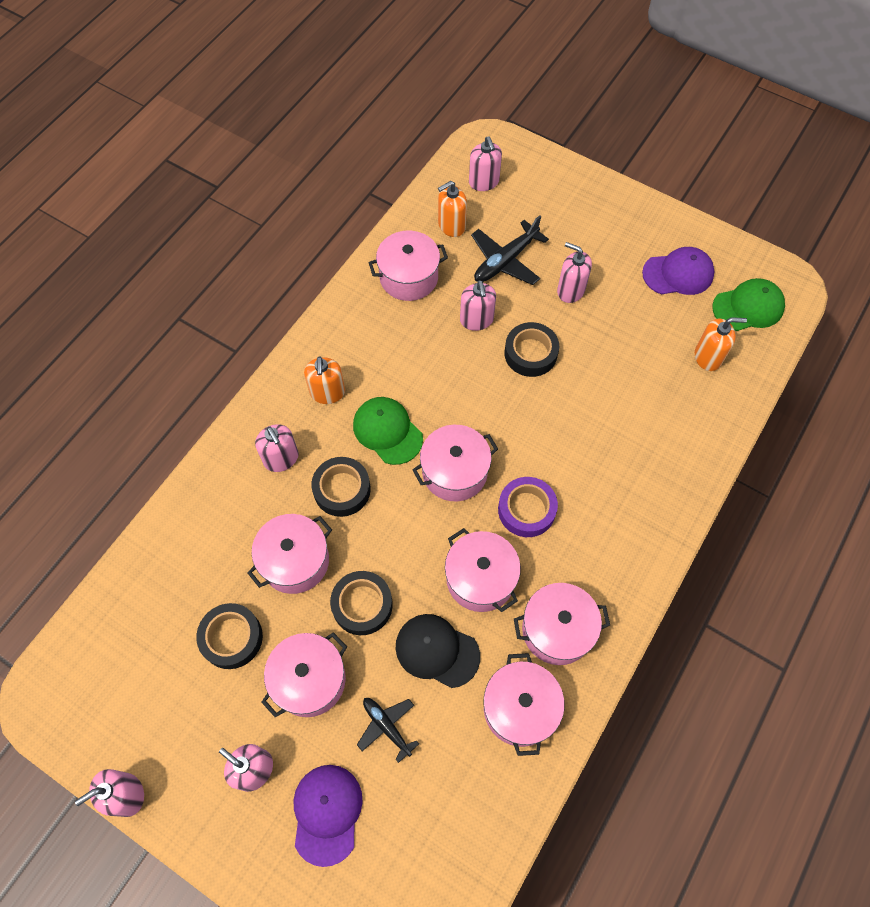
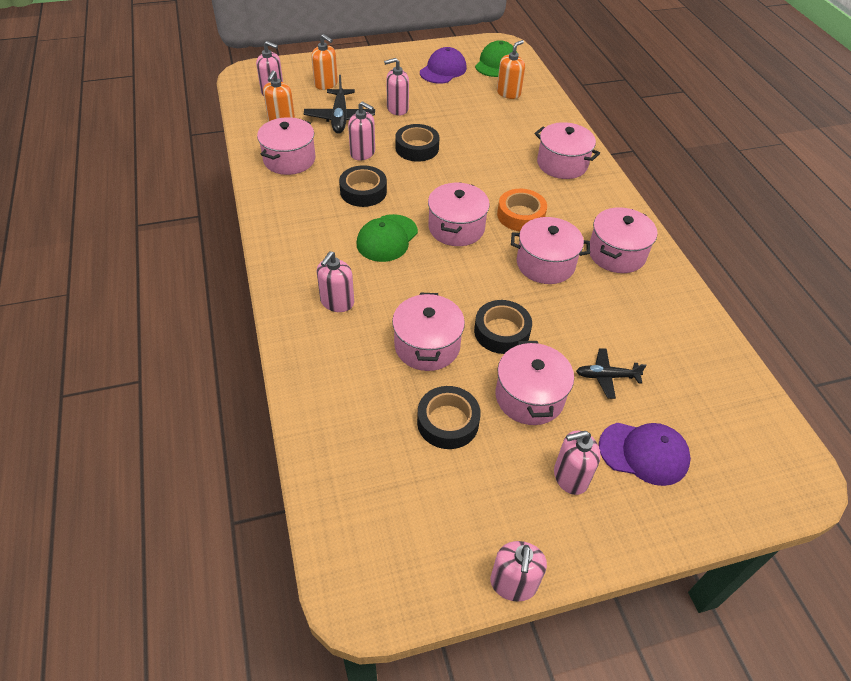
camera: 50 degrees left, 15 degrees down
(281, 458) = (337, 302): pink soap dispenser -> pink soap dispenser turned 105 degrees clockwise
(327, 392) = (318, 247): orange soap dispenser -> orange soap dispenser (326, 84)
(327, 813) = (644, 453): purple cap -> purple cap turned 150 degrees clockwise
(342, 489) = (402, 287): black tape -> black tape (363, 191)
(387, 431) = (387, 238): green cap -> green cap turned 60 degrees counterclockwise
(437, 651) = (575, 316): black cap -> none
(520, 708) = (654, 303): pink pot -> pink pot (562, 164)
(526, 510) = (520, 215): purple tape -> orange tape

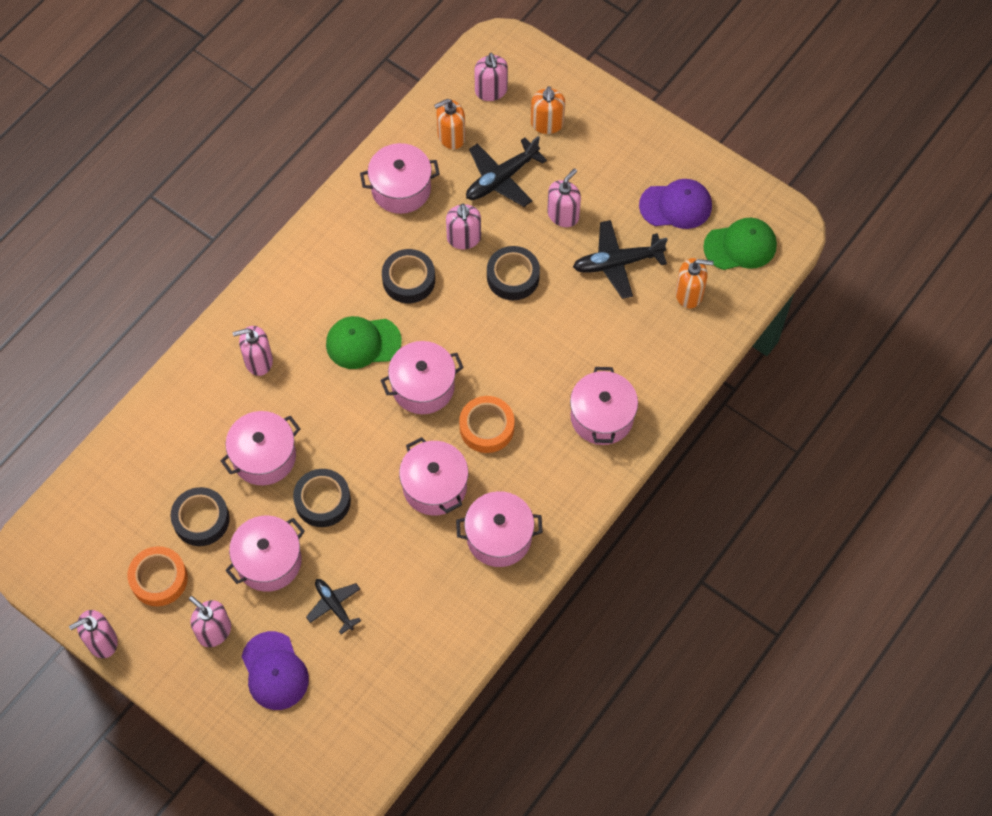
camera: 55 degrees right, 15 degrees up
(397, 109) = (563, 215): pink soap dispenser -> pink soap dispenser turned 90 degrees clockwise
(456, 106) = (617, 263): none -> black plane
(481, 490) = (159, 579): none -> orange tape

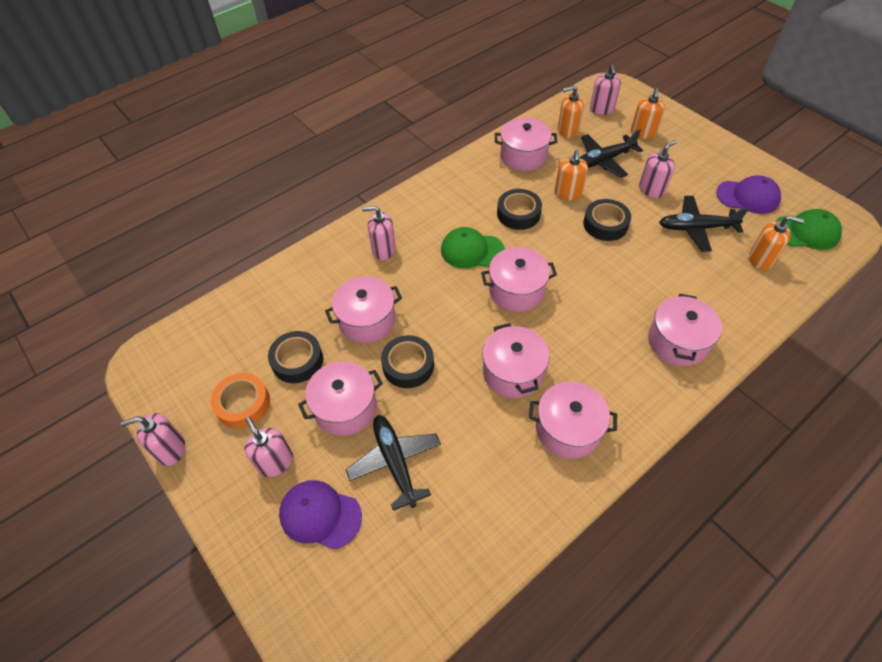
camera: 15 degrees right, 10 degrees down
(275, 671) = (320, 515): purple cap -> purple cap turned 120 degrees clockwise
(334, 605) = (395, 462): black plane -> black plane, size x1.60
(464, 238) = (568, 193): pink soap dispenser -> orange soap dispenser
(487, 427) = (568, 332): orange tape -> none

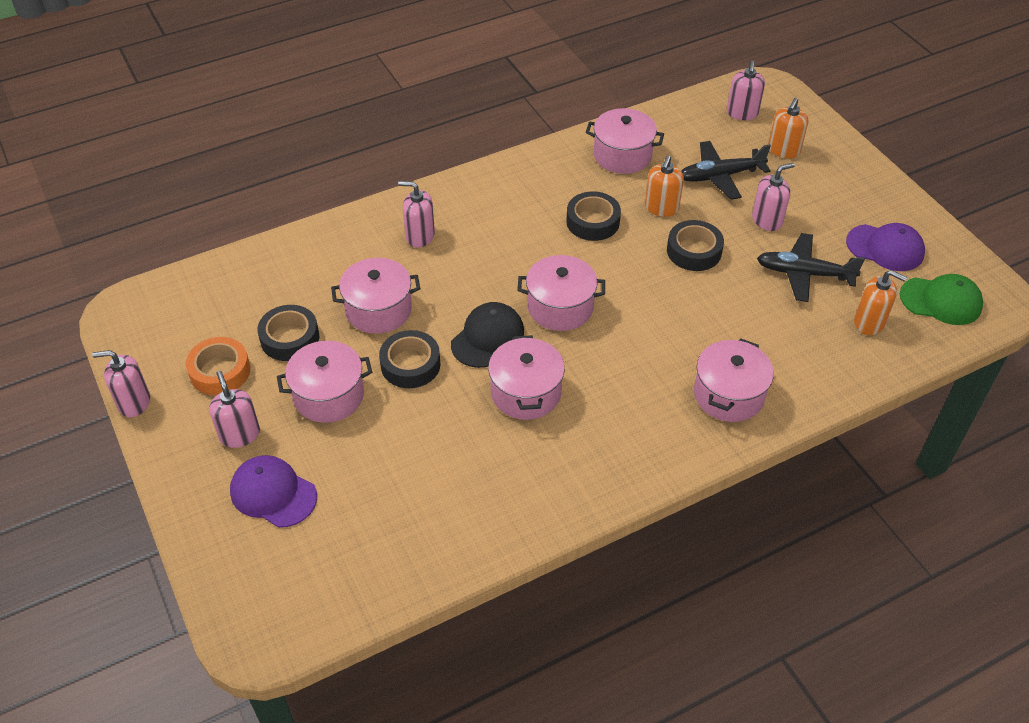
camera: 10 degrees right, 5 degrees down
(395, 462) = (367, 458): black plane -> none
(465, 328) = (487, 337): none -> black cap
(472, 250) = (523, 254): green cap -> none
(567, 131) = (688, 133): orange soap dispenser -> none
(567, 429) = (567, 461): pink pot -> none

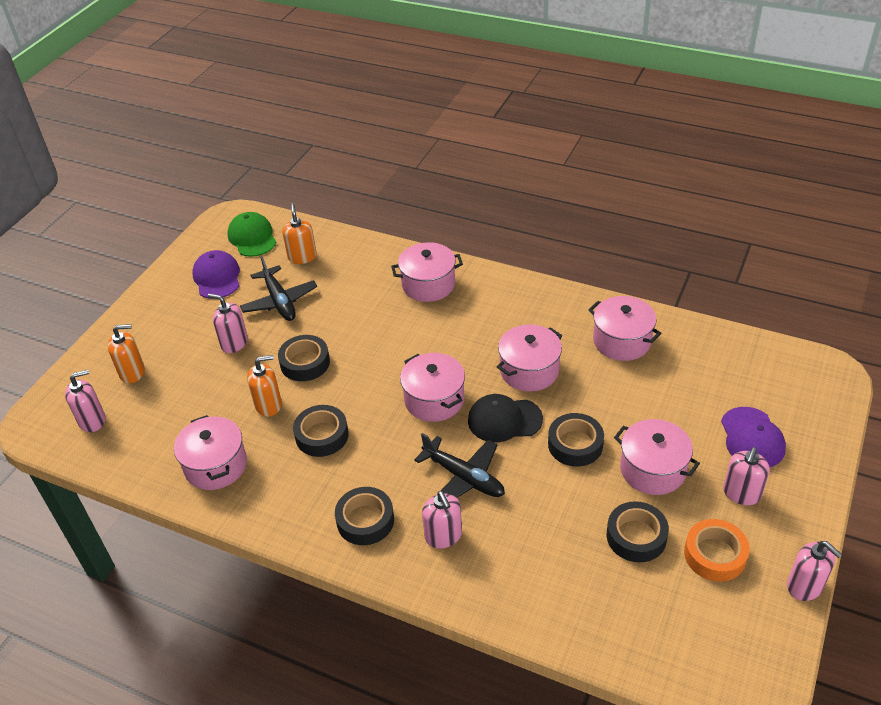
camera: 125 degrees left, 5 degrees down
(378, 310) = (548, 502): pink pot -> pink pot (622, 341)
(481, 205) = (365, 520): none -> black tape
(720, 176) = (198, 392): black plane -> black plane (464, 477)

